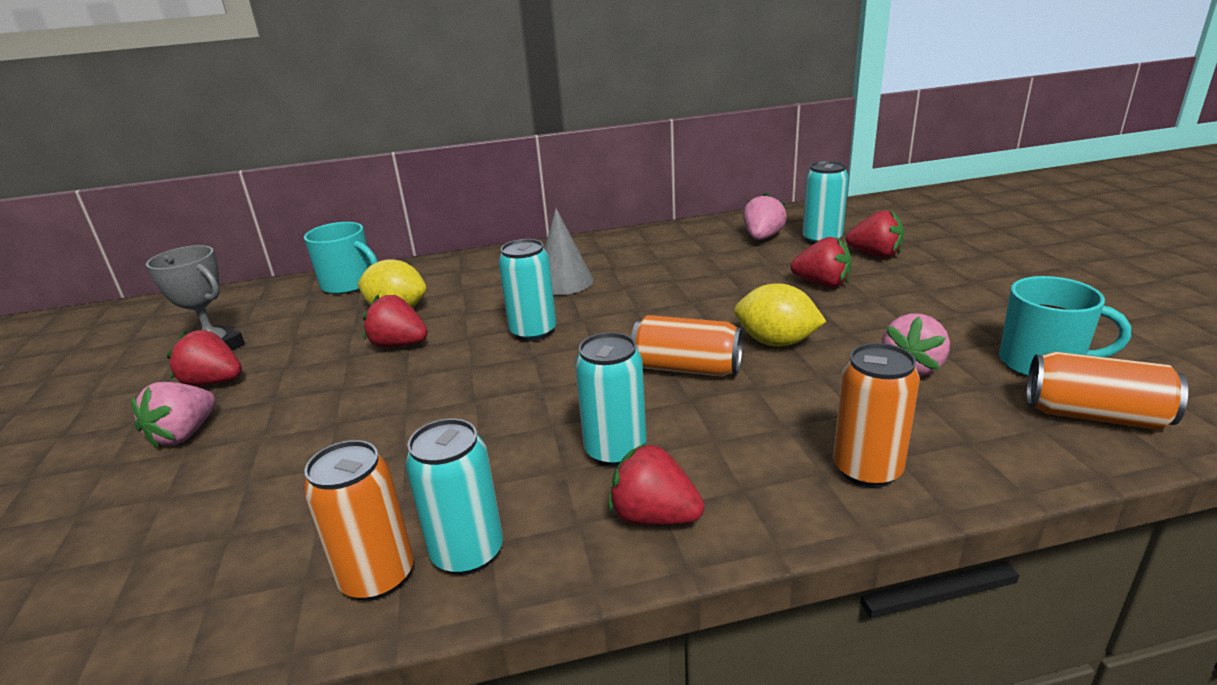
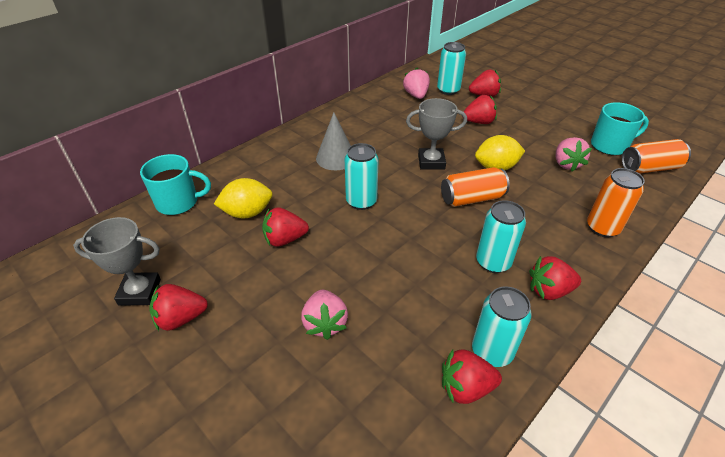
camera: 35 degrees left, 15 degrees up
(184, 434) = (218, 365): pink strawberry -> pink strawberry (325, 323)
(377, 577) = (465, 388): orange can -> red strawberry
(683, 313) = (431, 162): none -> grey trophy

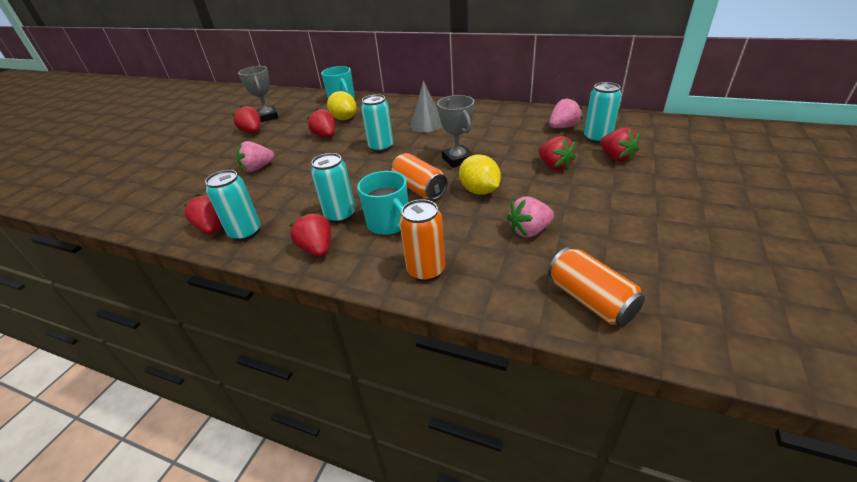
camera: 70 degrees right, 5 degrees down
(610, 146) = (610, 259): turquoise mug -> turquoise mug (389, 224)

